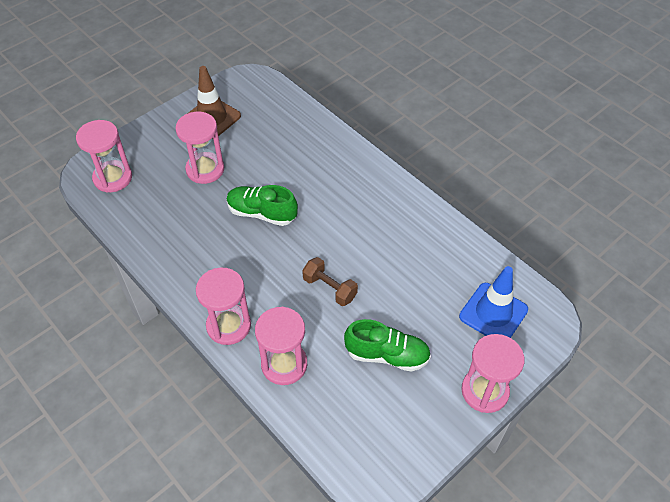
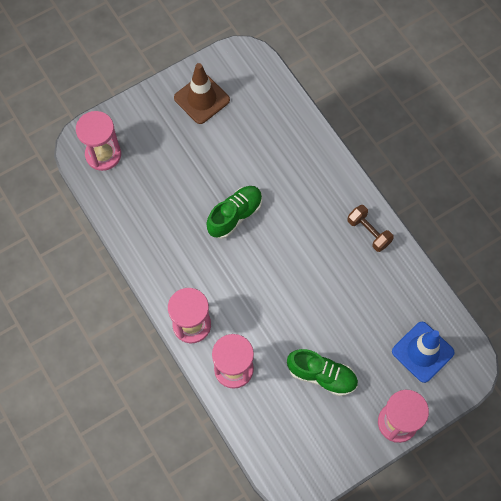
camera: 10 degrees right, 15 degrees up
(205, 169) = (189, 158): pink hourglass -> none
(262, 213) = (235, 215): green shoe -> green shoe turned 105 degrees clockwise
(329, 288) = (284, 303): brown dumbbell -> brown dumbbell (368, 232)

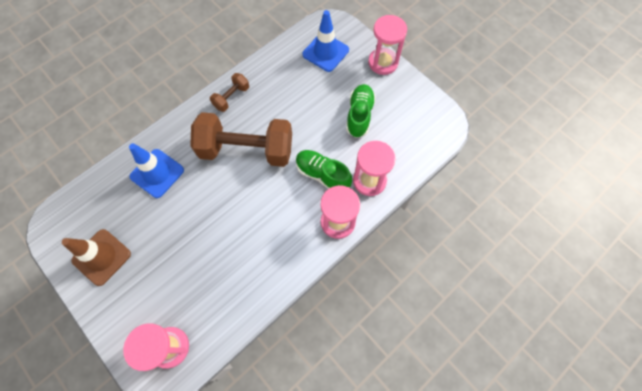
camera: 100 degrees left, 0 degrees up
(235, 215) = (227, 203): green shoe -> green shoe (322, 175)
(283, 150) = (157, 173): none -> blue traffic cone
(296, 241) = (246, 150): none -> brown dumbbell

